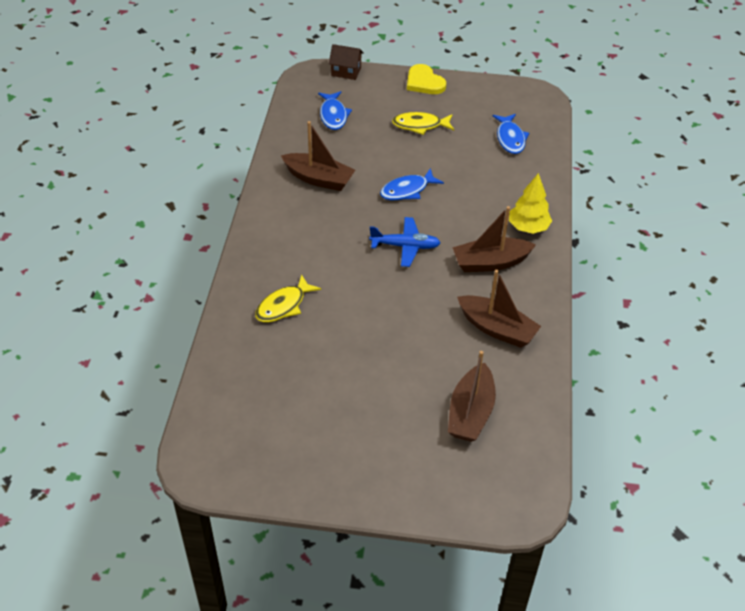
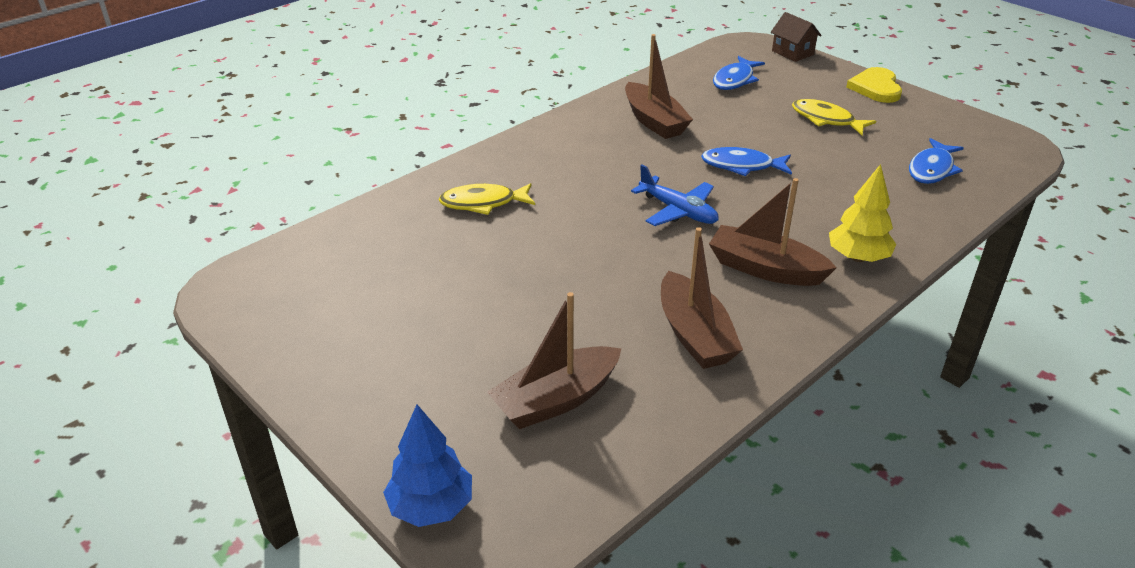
camera: 40 degrees right, 10 degrees down
(477, 512) = (431, 507): none -> blue tree

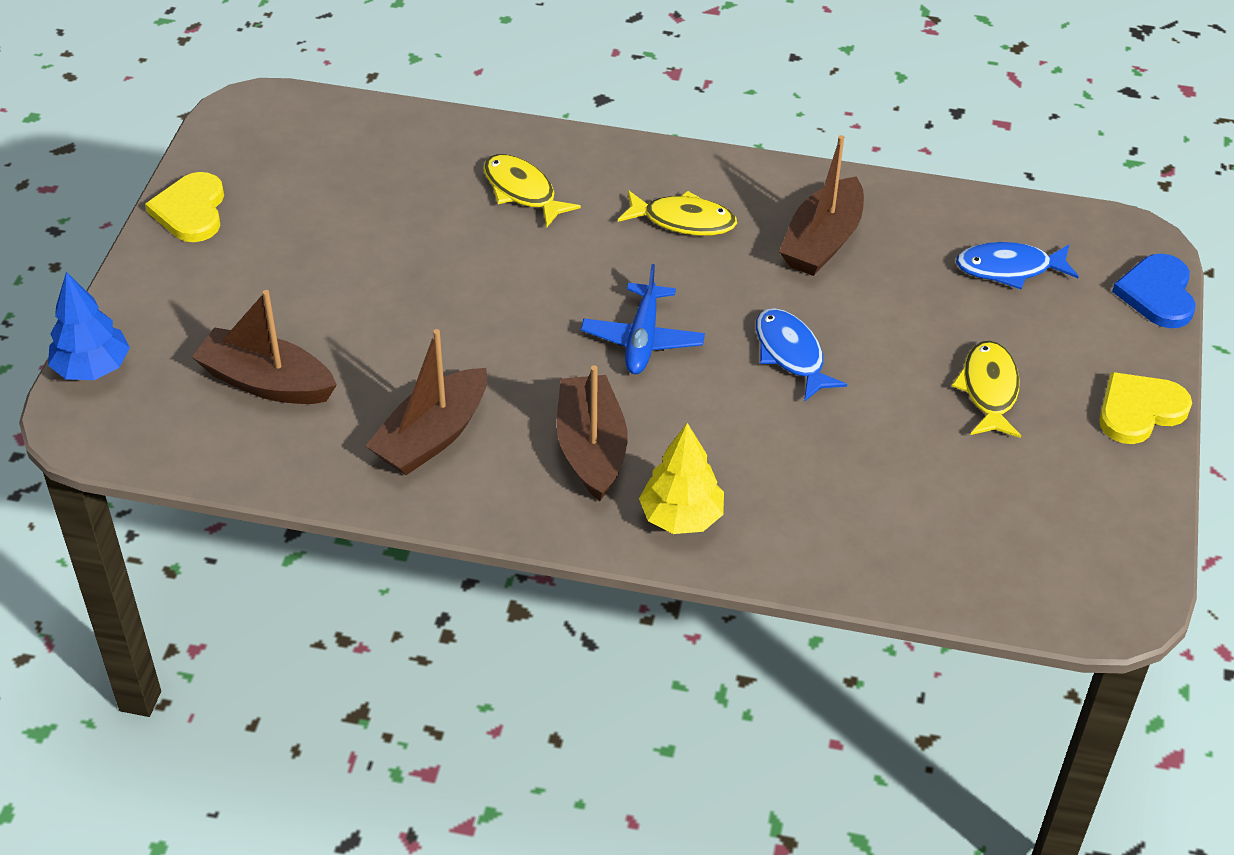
camera: 55 degrees right, 10 degrees up
(303, 367) = (191, 211): none -> yellow heart
(583, 157) = (683, 221): none -> yellow fish
(792, 53) = (1157, 294): brown house -> blue heart
(932, 169) = (957, 529): blue fish -> none

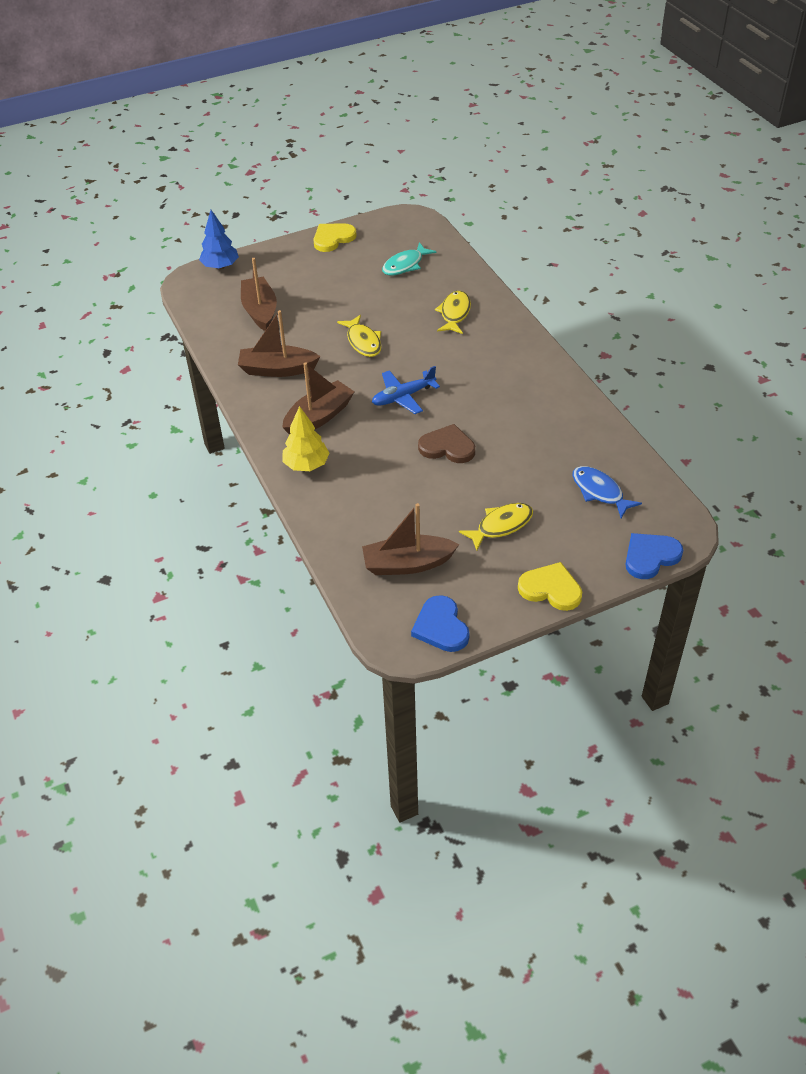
camera: 55 degrees right, 0 degrees up
(354, 176) = (405, 265): none -> turquoise fish
(683, 221) = (496, 369): yellow fish -> yellow fish (363, 342)
(791, 354) = (447, 447): blue fish -> brown heart
(822, 241) = (537, 419): brown boat -> brown boat (407, 564)
(1122, 550) = (441, 627): none -> blue heart

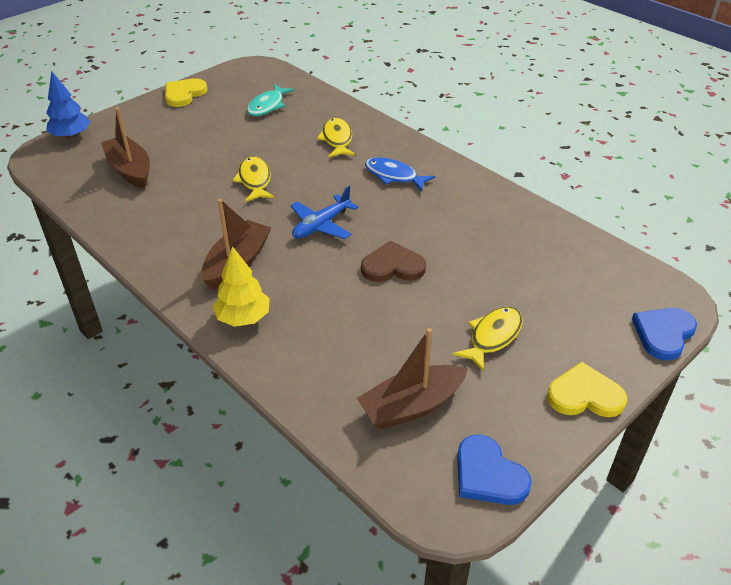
camera: 20 degrees left, 5 degrees down
(277, 369) = (171, 223): brown boat -> none
(363, 342) = (255, 180): yellow fish -> yellow fish turned 150 degrees counterclockwise
(599, 492) = (572, 278): blue fish -> blue fish (394, 176)

